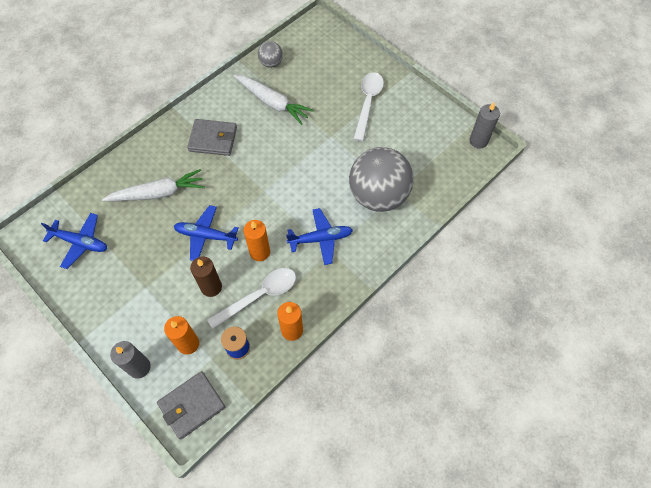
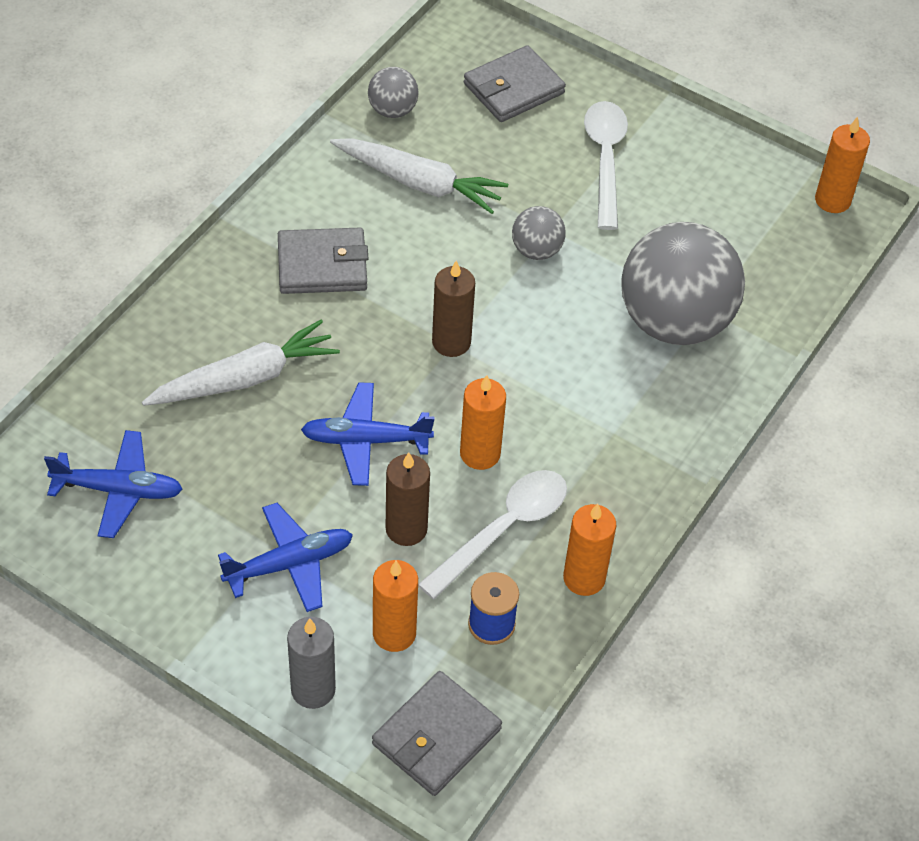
camera: 15 degrees left, 10 degrees down
(263, 189) = (451, 342): none -> brown candle
(320, 146) = (536, 250): none -> grey ball
(321, 239) = (589, 413): blue plane -> blue plane (290, 564)
(333, 59) = (513, 89): none -> grey wallet
(478, 141) = (832, 200): grey candle -> orange candle

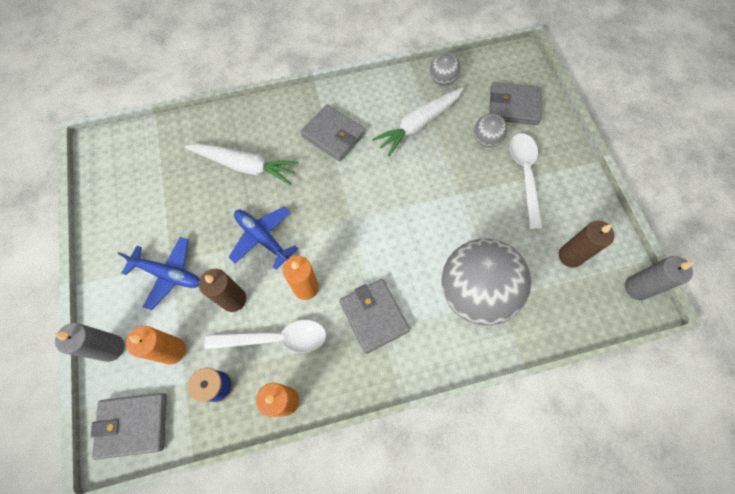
camera: 45 degrees right, 15 degrees up
(119, 490) = (143, 180): blue plane -> none
(419, 183) = (418, 124): white carrot -> white carrot turned 75 degrees clockwise
(451, 342) = (352, 217): brown candle -> brown candle (570, 256)
(536, 250) = (441, 199): grey ball -> grey ball (486, 140)
(590, 425) = (373, 316): none -> grey wallet
(605, 160) = (525, 175): white spoon -> white spoon turned 45 degrees counterclockwise
(832, 200) = (636, 288): orange candle -> grey candle

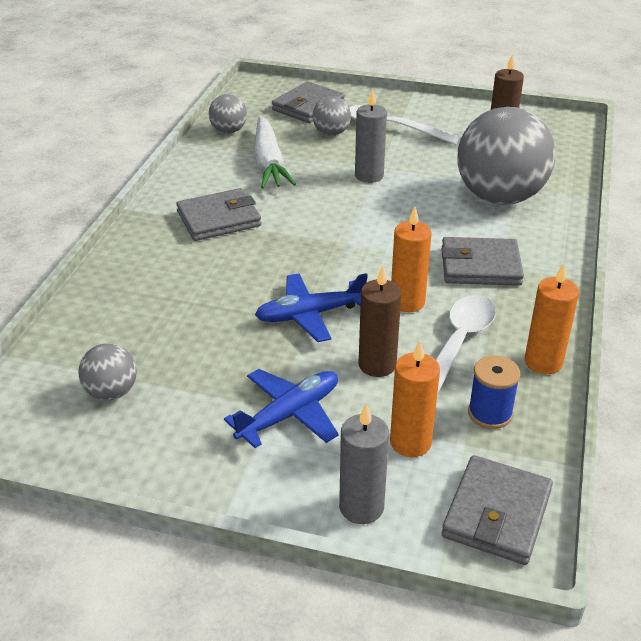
camera: 60 degrees left, 30 degrees down
(148, 179) = (111, 392): none -> grey ball
(245, 166) = (189, 298): white carrot -> none
(636, 288) = (557, 119): grey candle -> grey candle (369, 176)

